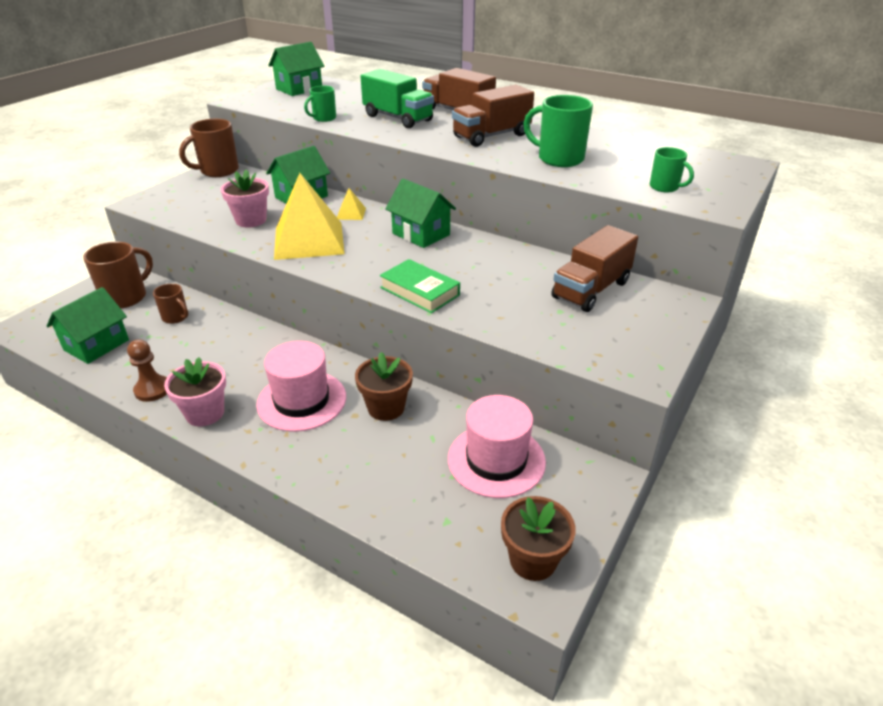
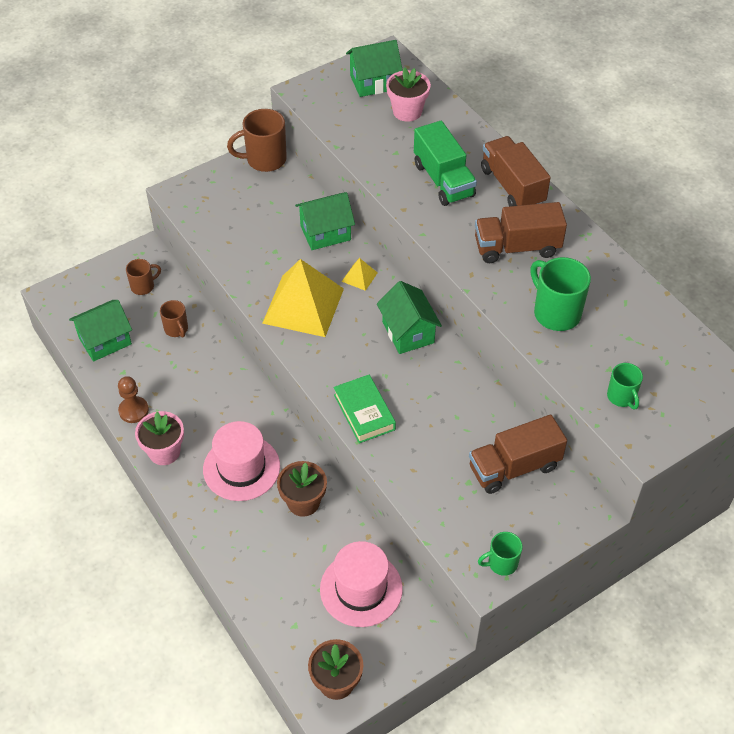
camera: 25 degrees right, 15 degrees up
(126, 297) = (143, 286): brown mug -> brown mug, size x0.58
(251, 220) = (265, 256): pink flower pot -> pink flower pot (407, 111)
(323, 118) = (370, 157): green mug -> green mug (501, 563)

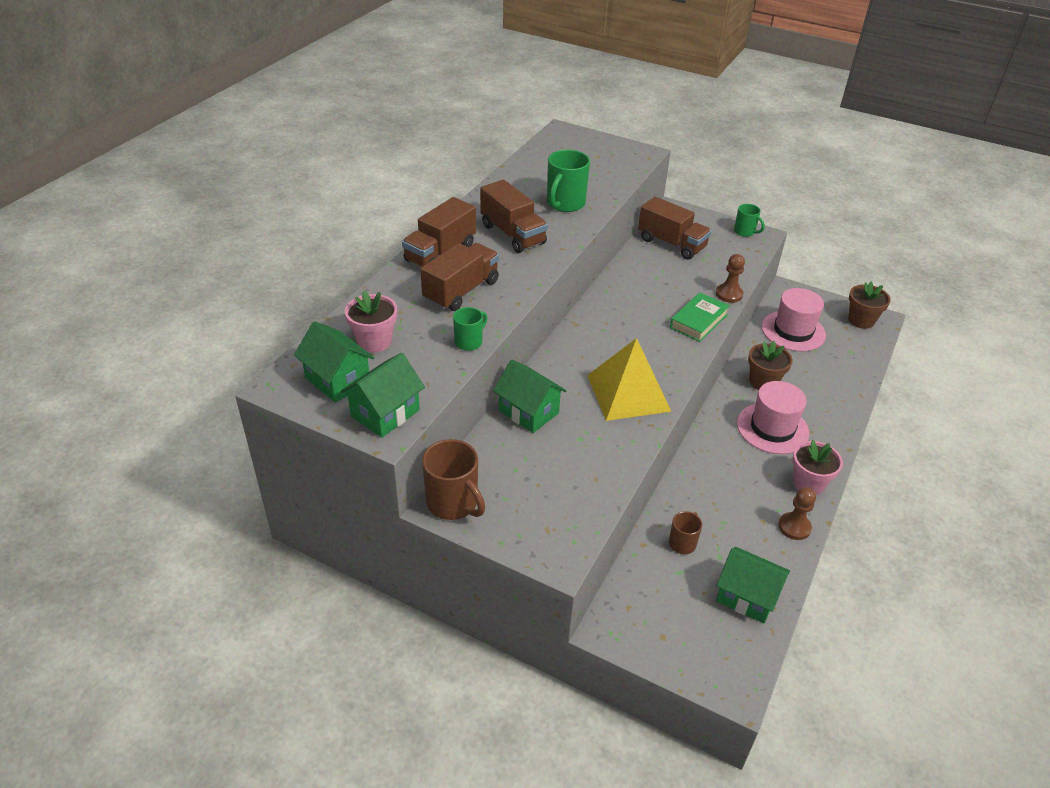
camera: 120 degrees left, 10 degrees down
(143, 286) = (654, 603): brown mug -> none
(359, 277) = (565, 370): yellow pyramid -> none
(390, 466) = (729, 294): none -> brown pawn
(408, 332) = (601, 323): green house -> green house (385, 413)
(443, 180) = (461, 291): green truck -> brown truck
(621, 397) = (614, 166): green mug -> green mug (469, 342)

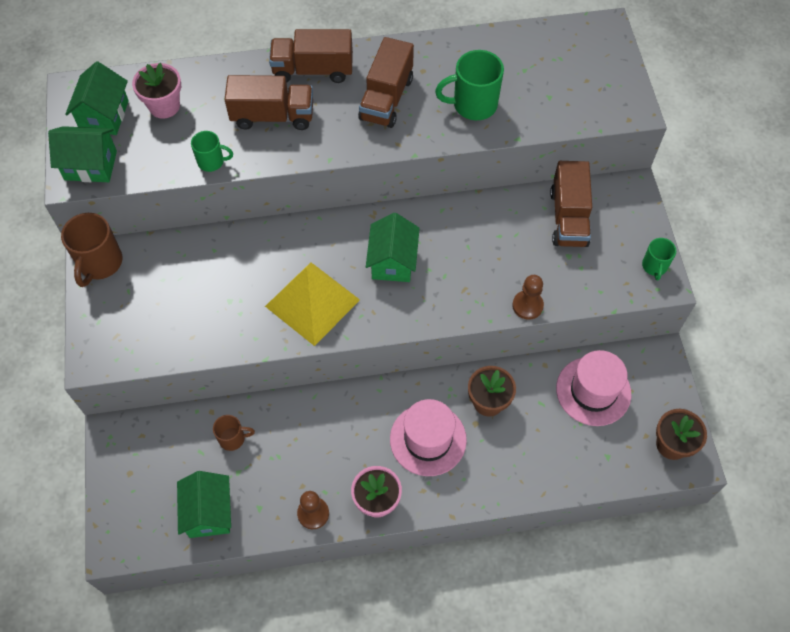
camera: 55 degrees right, 20 degrees up
(528, 412) = (232, 249): green house -> green house (392, 261)
(698, 321) = (461, 302): green book -> none

